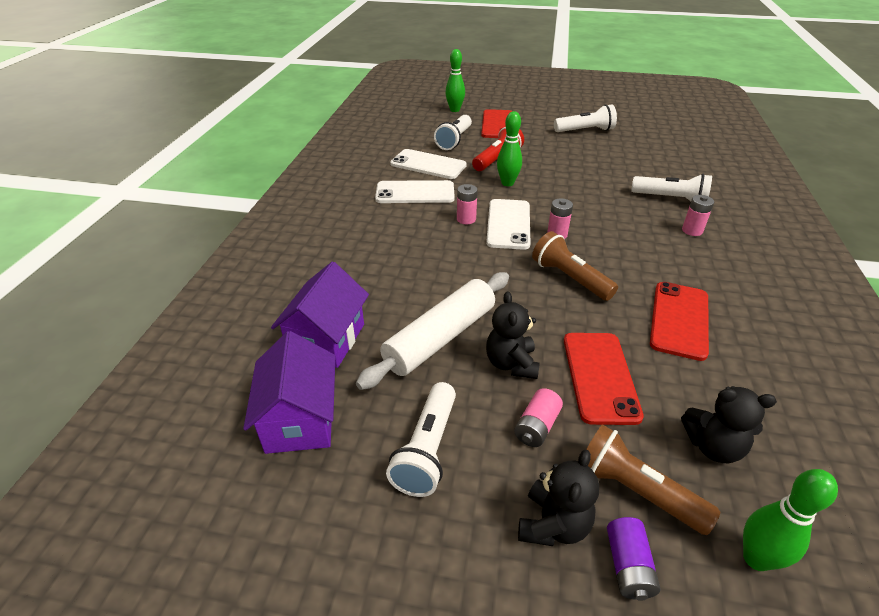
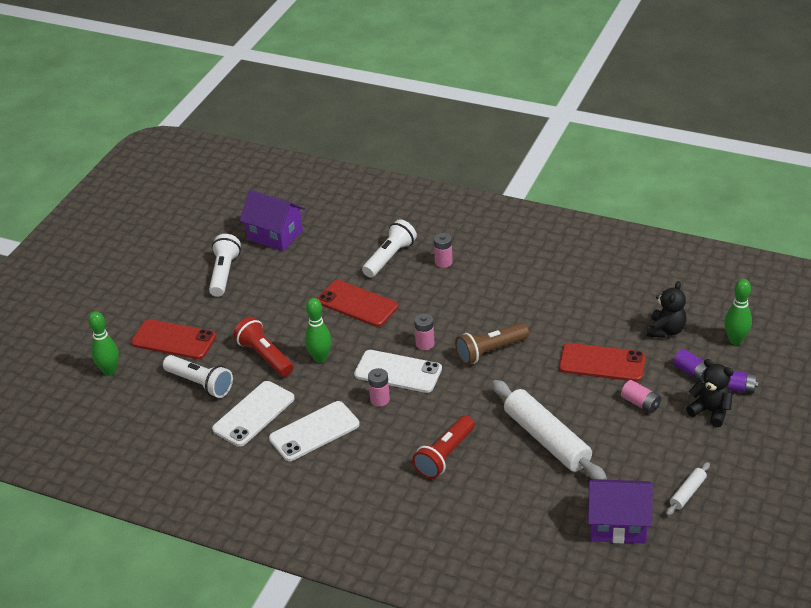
camera: 75 degrees left, 0 degrees up
(327, 340) = (535, 508): purple house -> purple house (275, 235)
(364, 501) = (687, 493): none -> white rolling pin
(399, 266) = (445, 456): none -> red flashlight
(415, 193) = (314, 431): white phone -> white phone turned 45 degrees clockwise
(427, 450) = (652, 459): white flashlight -> none
(511, 364) = (582, 404): black teddy bear -> none
(634, 490) = (692, 372): brown flashlight -> purple battery
(679, 320) = (553, 307): red phone -> red phone (357, 304)

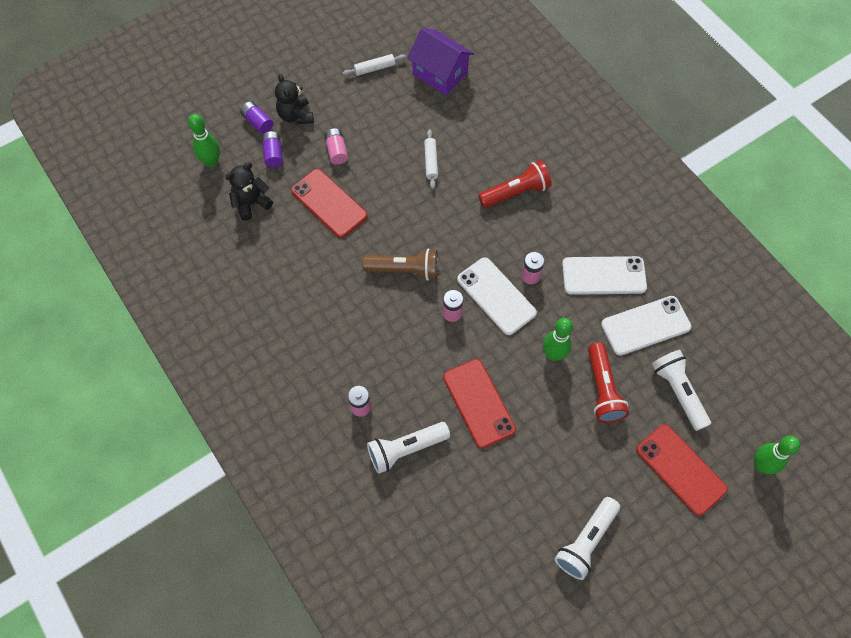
camera: 150 degrees left, 25 degrees up
(275, 235) = (499, 571): purple house -> none
(546, 439) = (431, 162): white rolling pin -> white rolling pin, size x0.46

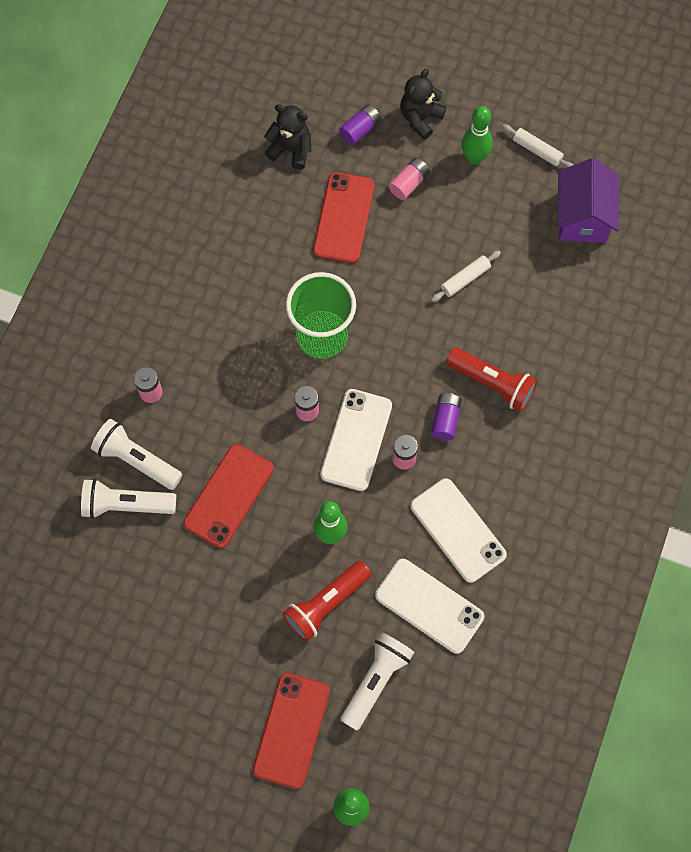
camera: 55 degrees right, 5 degrees up
(211, 162) = (309, 83): green bowling pin -> green bowling pin (474, 158)
(258, 122) = (385, 90): purple battery -> purple battery (445, 420)
(404, 270) = (322, 336): brown flashlight -> green cup
(586, 541) = (156, 680): white flashlight -> white flashlight (126, 505)

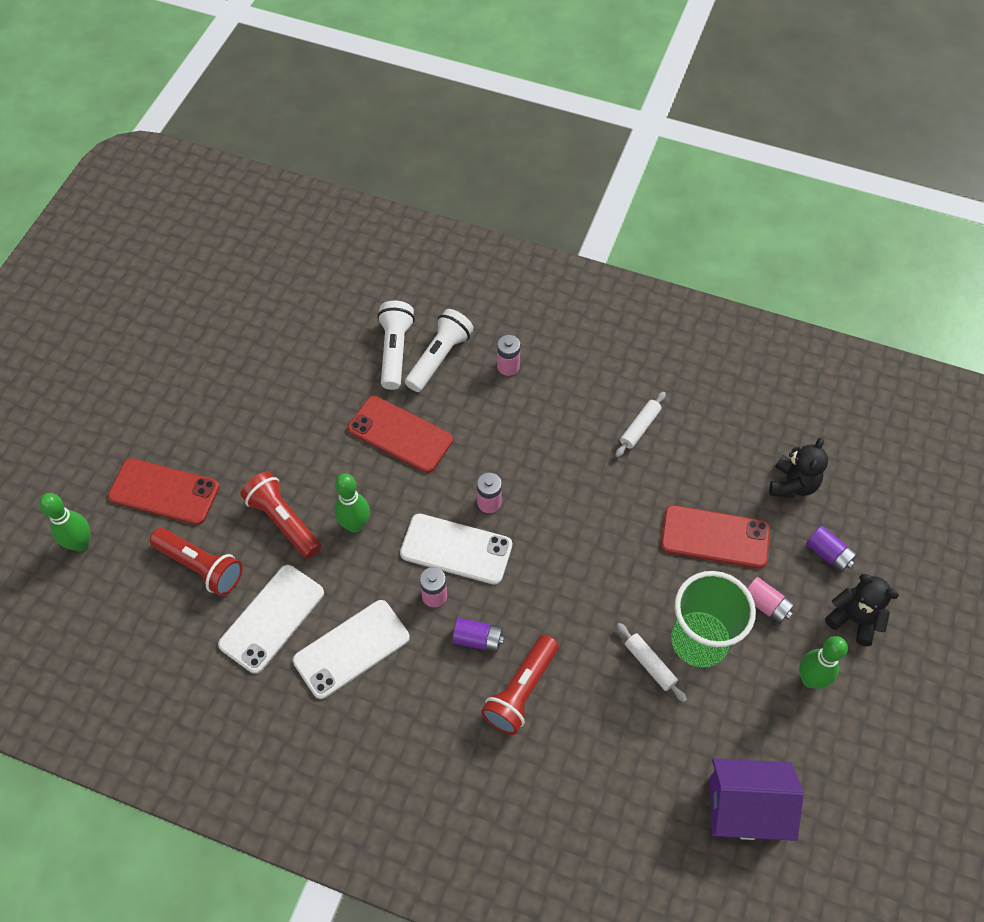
camera: 90 degrees right, 10 degrees down
(322, 336) = (573, 516): green cup -> green cup (699, 641)
(376, 681) = (201, 566): white flashlight -> red flashlight
(537, 150) = (831, 755): white rolling pin -> white rolling pin (639, 427)

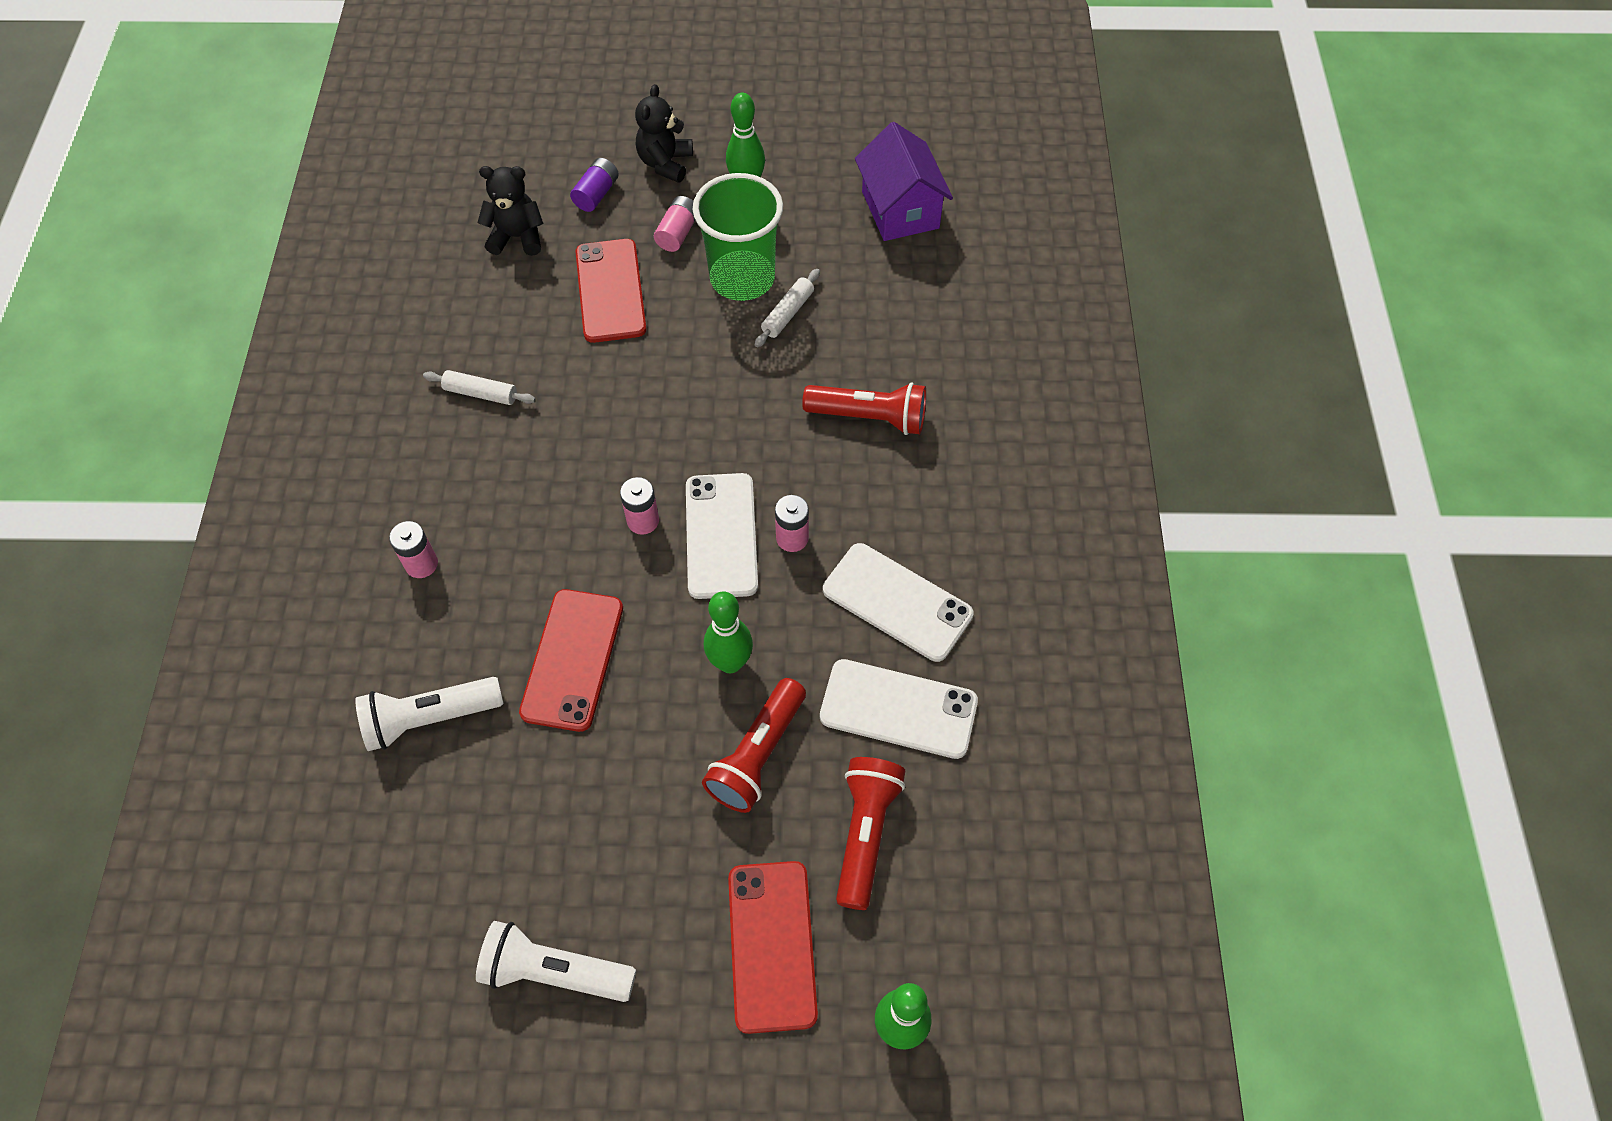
camera: 110 degrees left, 0 degrees up
(439, 357) = (427, 655): white flashlight -> white flashlight (554, 972)
(478, 639) = (827, 476): purple battery -> none

